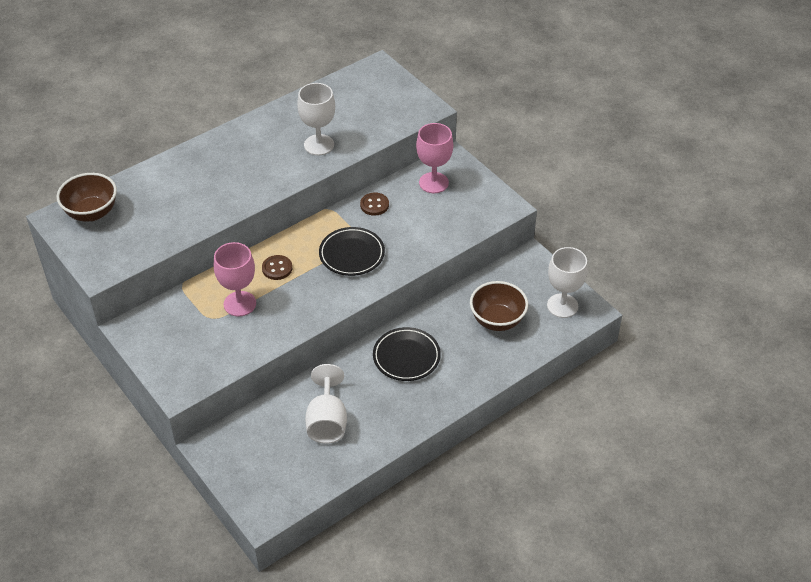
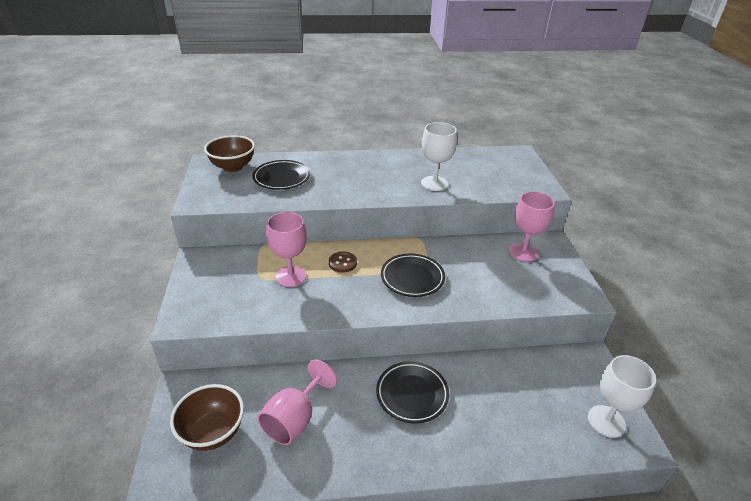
camera: 30 degrees right, 10 degrees down
(159, 204) = (282, 178): none -> black plate
(327, 421) = (294, 419): white goblet -> pink goblet
(374, 205) = (459, 249): brown button -> none
(497, 320) = (525, 402): brown bowl -> brown bowl (213, 432)

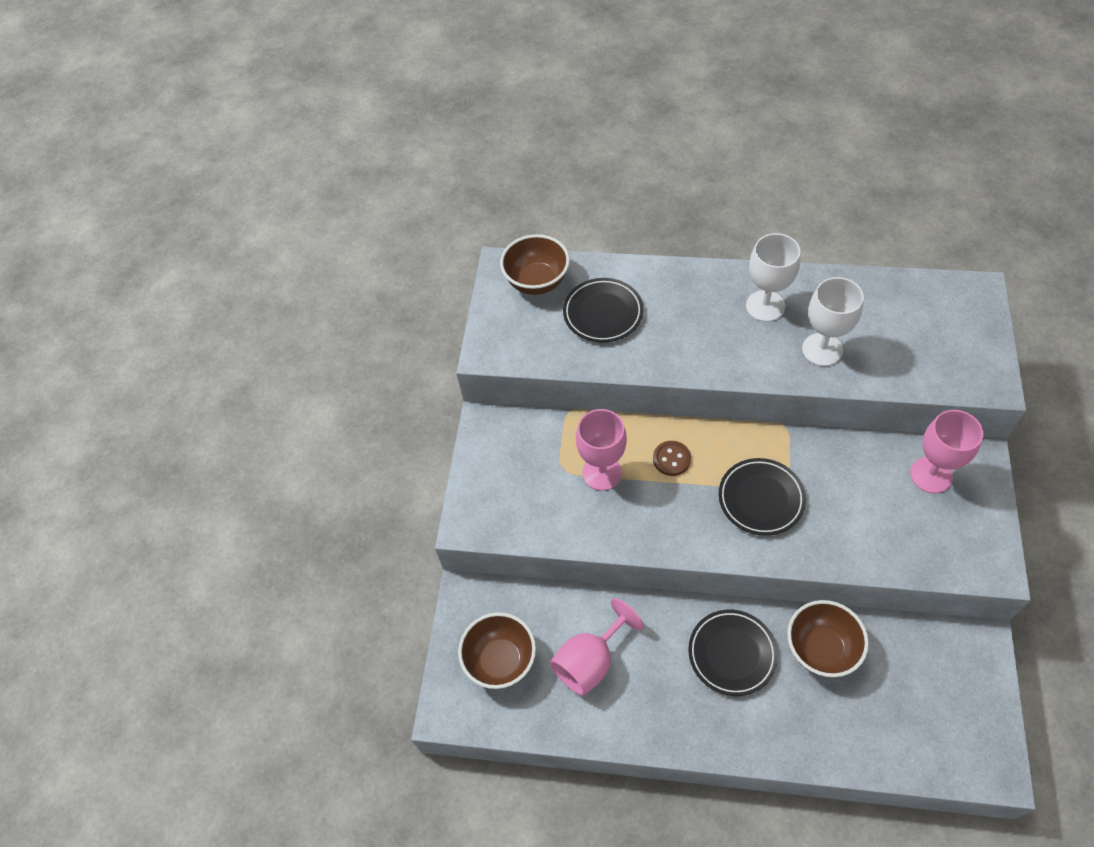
camera: 20 degrees right, 20 degrees up
(479, 380) = (821, 649): none -> brown bowl
(606, 421) = (966, 735): white goblet -> white goblet (765, 306)

